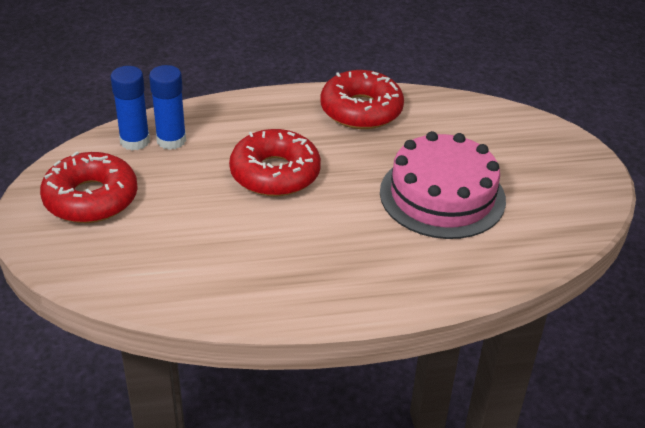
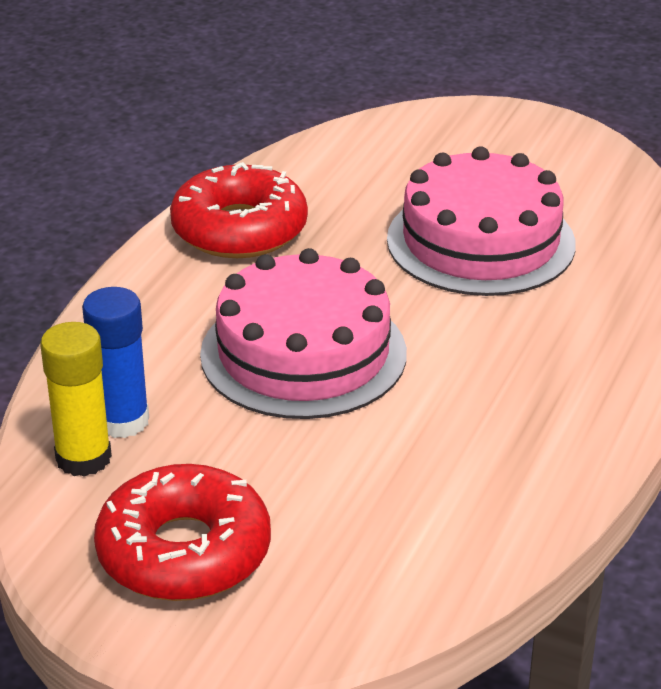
camera: 55 degrees left, 5 degrees down
(135, 141) = (83, 458): blue glue stick -> yellow glue stick
(275, 173) = (303, 353): red donut -> pink cake

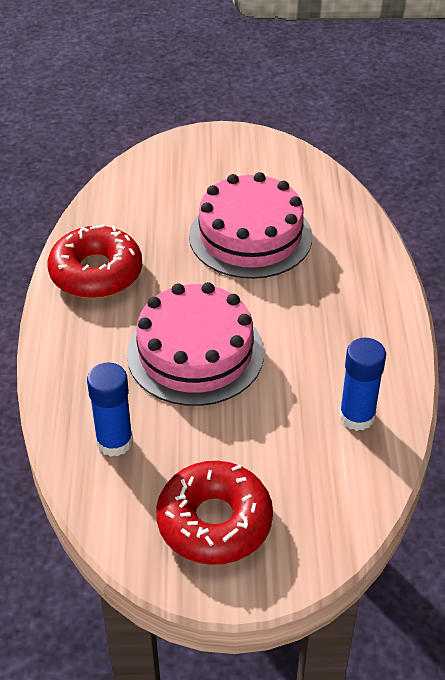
camera: 25 degrees left, 10 degrees up
(83, 458) = (108, 478): yellow glue stick -> none
(476, 494) = (357, 416): none -> blue glue stick

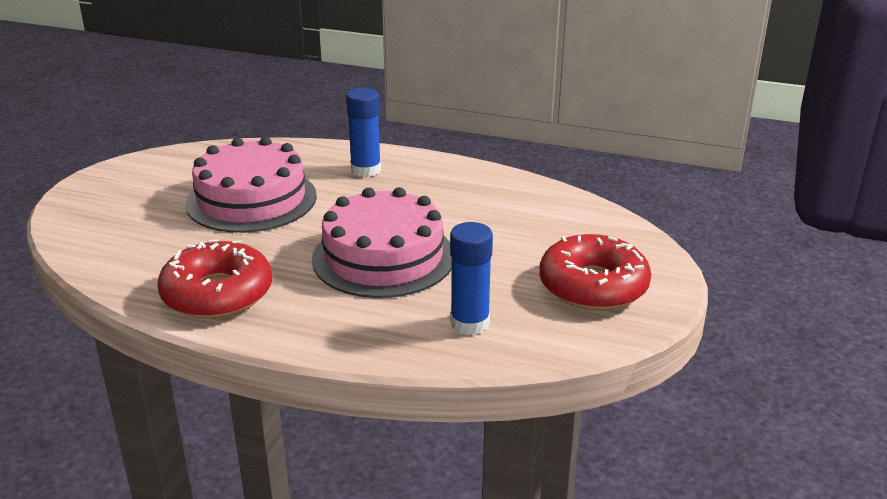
camera: 70 degrees left, 15 degrees down
(357, 416) = (511, 198): blue glue stick -> blue glue stick (366, 170)

